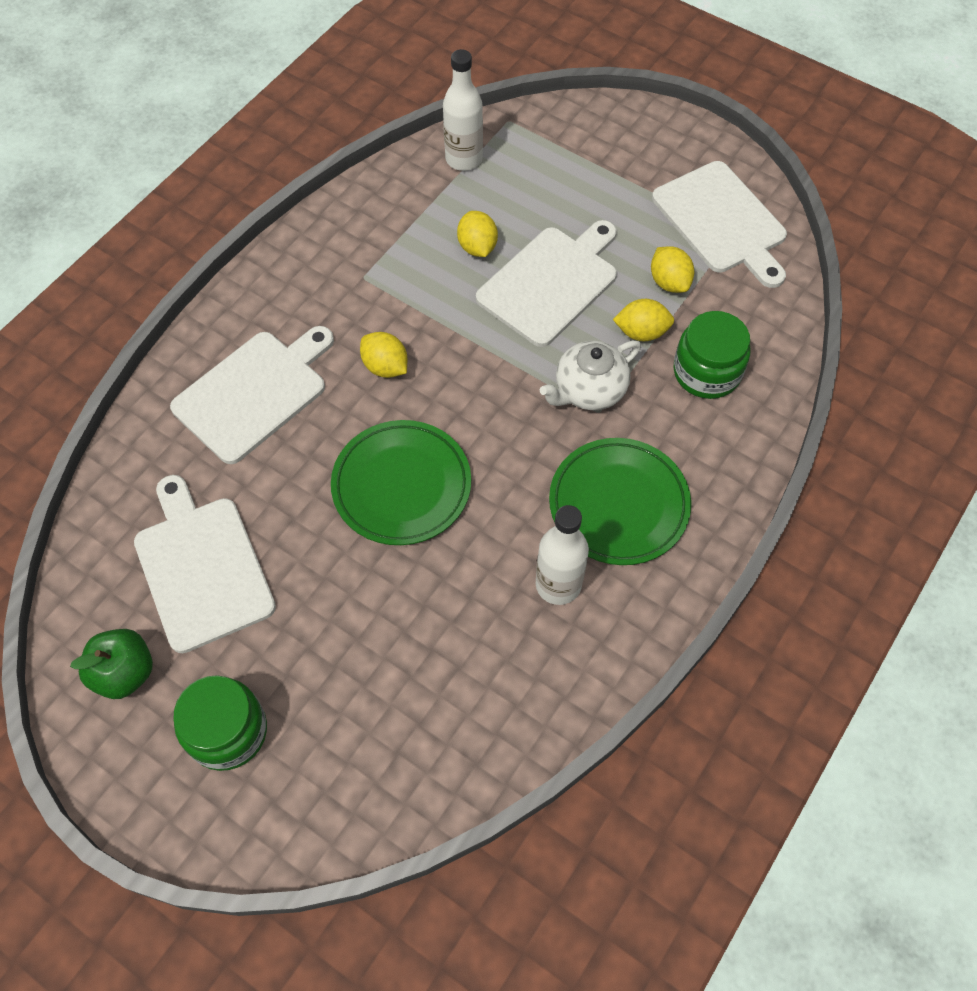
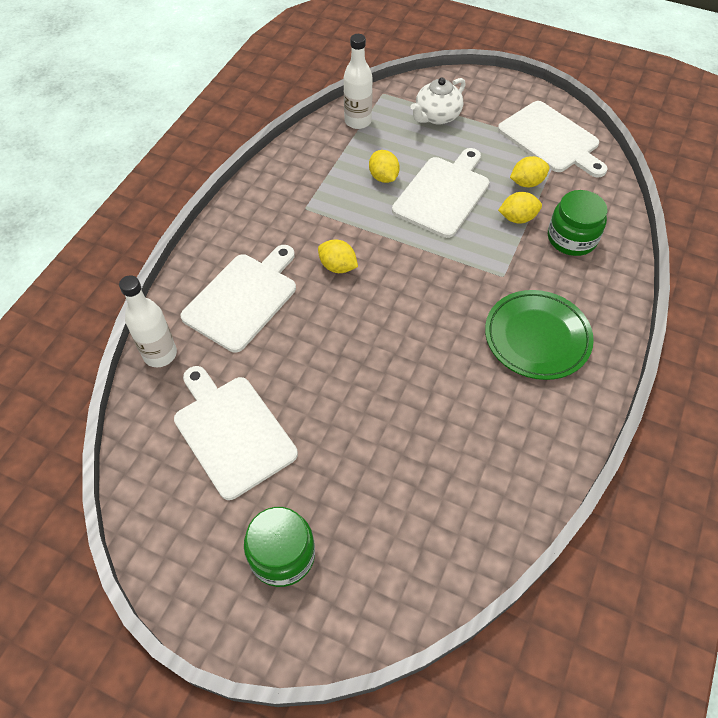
camera: 10 degrees left, 5 degrees down
(125, 672) = (188, 523): green apple -> none
(402, 486) = (372, 348): green plate -> none
(558, 584) = (509, 401): white bottle -> white bottle (160, 354)
(589, 390) = (491, 262): white teapot -> white teapot (436, 116)
(669, 282) = (527, 183): yellow lemon -> yellow lemon turned 75 degrees counterclockwise

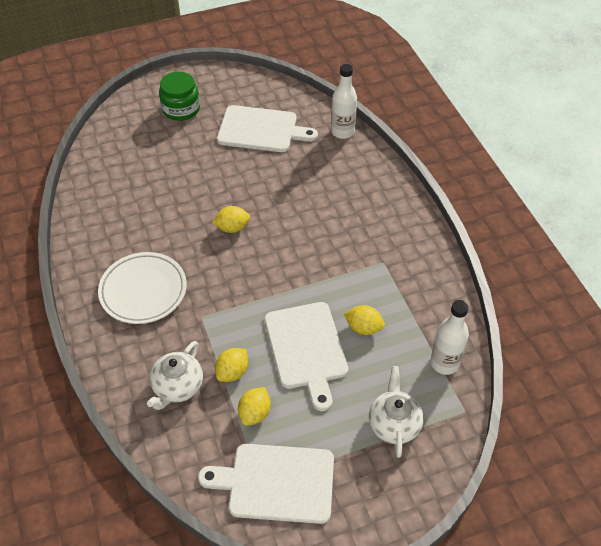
camera: 135 degrees right, 5 degrees down
(243, 299) = (341, 184): white cutting board -> none
(338, 267) = (312, 241): yellow lemon -> yellow lemon (232, 228)
(537, 338) = (143, 291): green plate -> white plate
(571, 238) = (177, 387): green jar -> white teapot

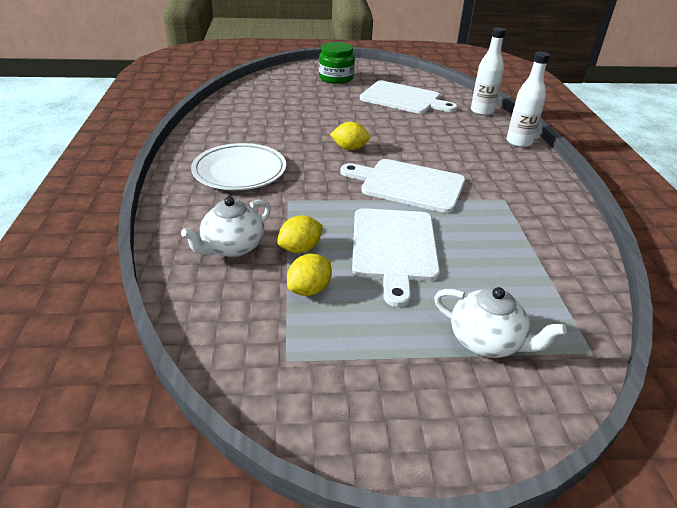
camera: 15 degrees right, 15 degrees down
(276, 482) = (306, 365): white cutting board -> white cutting board (408, 185)
(363, 328) = (468, 244): yellow lemon -> none
(394, 424) = (487, 341): white teapot -> white teapot turned 105 degrees clockwise
(444, 363) = (567, 296): white bottle -> white bottle (519, 142)

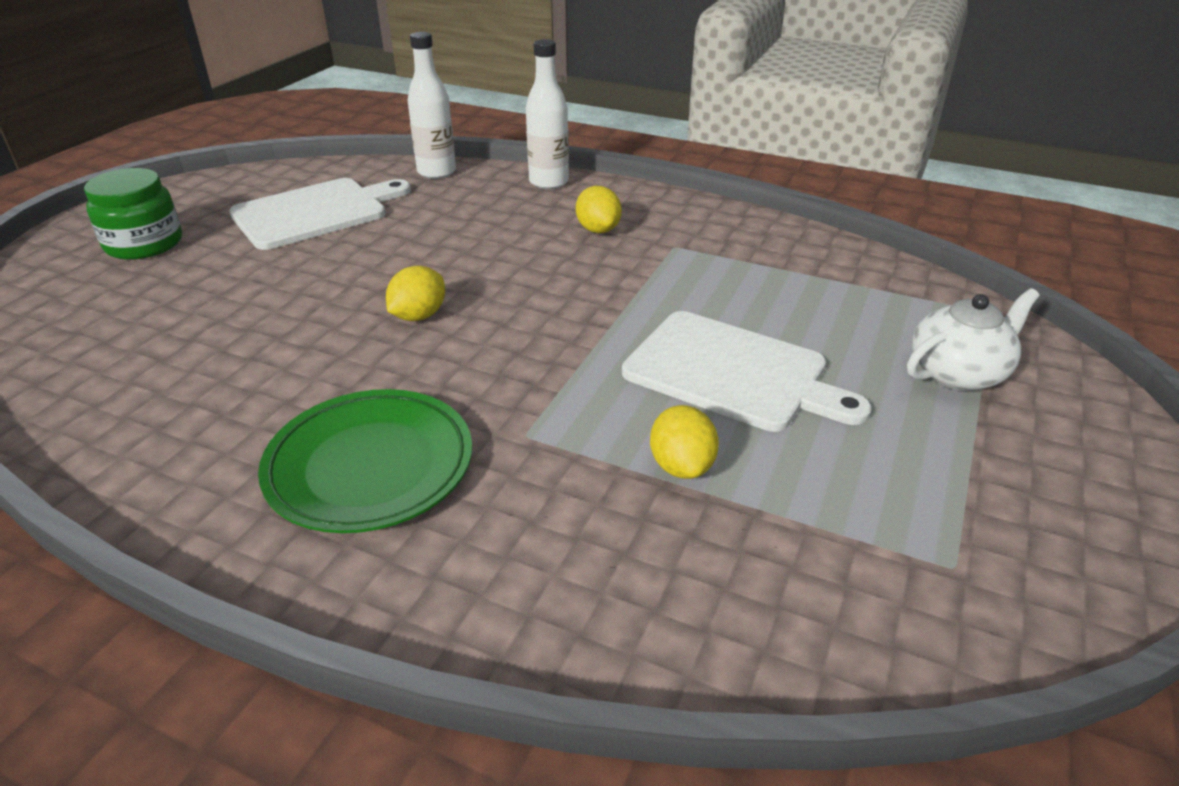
camera: 60 degrees left, 0 degrees up
(232, 247) = (628, 549): white teapot -> none
(239, 171) = (370, 466): white plate -> green plate
(309, 289) = (795, 490): yellow lemon -> yellow lemon (598, 230)
(408, 185) = (580, 302): white cutting board -> none

